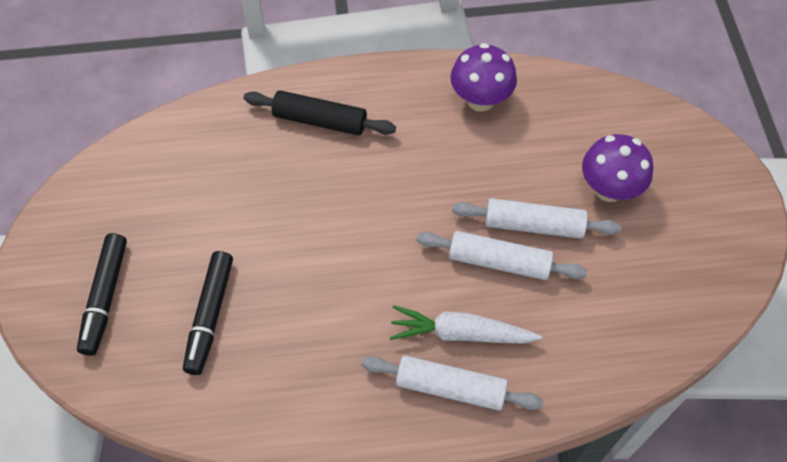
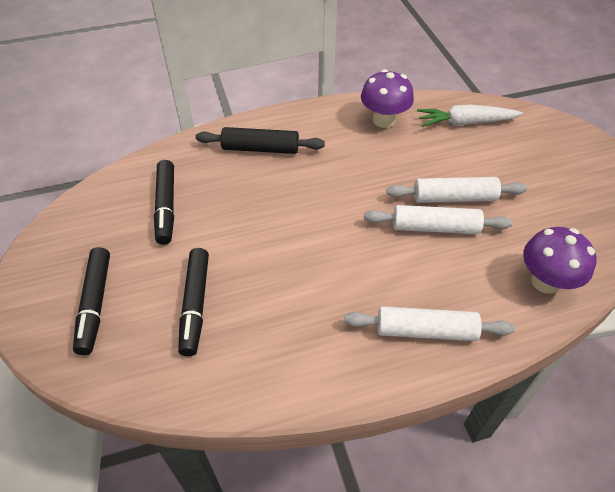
camera: 10 degrees left, 10 degrees down
(197, 185) = (166, 206): none -> black marker
(460, 333) = (421, 286): white carrot -> white carrot (465, 123)
(609, 189) = (503, 165): purple mushroom -> purple mushroom (545, 281)

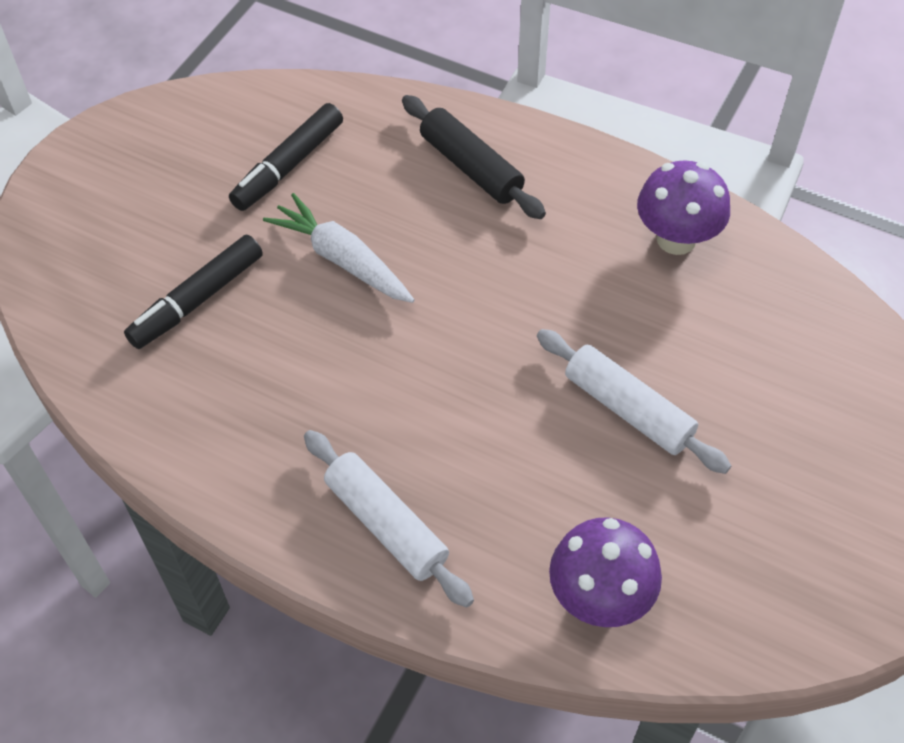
camera: 45 degrees right, 5 degrees up
(95, 303) = (114, 224): black marker -> none
(435, 227) = (553, 425): white rolling pin -> none
(465, 123) = (789, 324): white carrot -> white carrot (342, 259)

